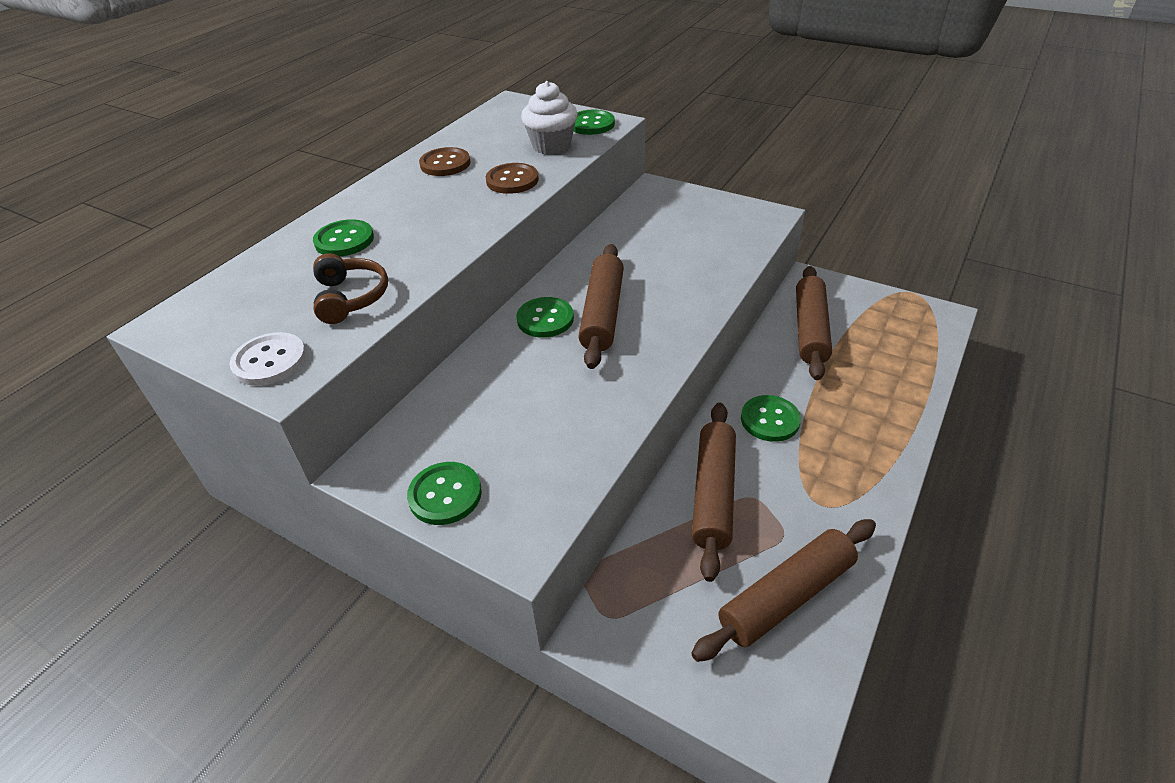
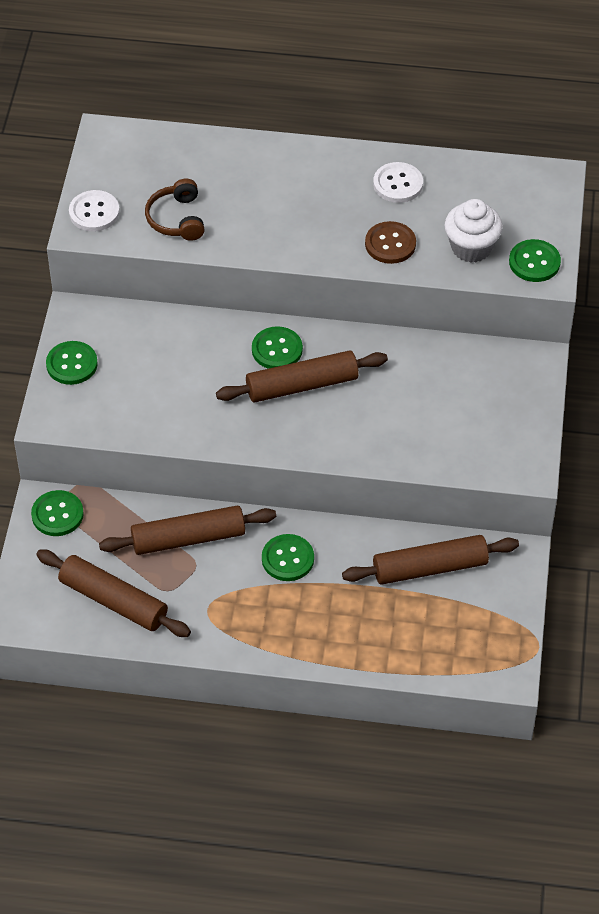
camera: 65 degrees right, 10 degrees up
(344, 240) = (246, 177): green button -> green button (57, 514)
(350, 297) = (177, 219): brown headphones -> brown headphones turned 120 degrees clockwise
(445, 164) = (398, 184): brown button -> white button

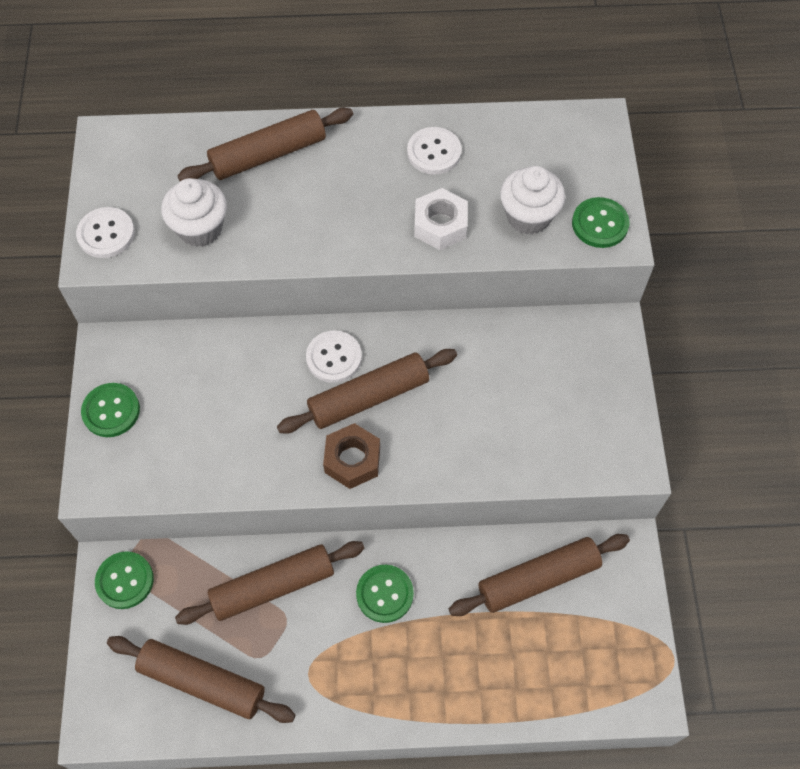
camera: 10 degrees left, 10 degrees up
(177, 219) = (200, 228): brown headphones -> white cupcake
(248, 166) = (268, 154): none -> brown rolling pin
(277, 350) = (334, 357): green button -> white button
(277, 432) = (352, 460): none -> brown nut
(390, 244) = (440, 225): brown button -> white nut

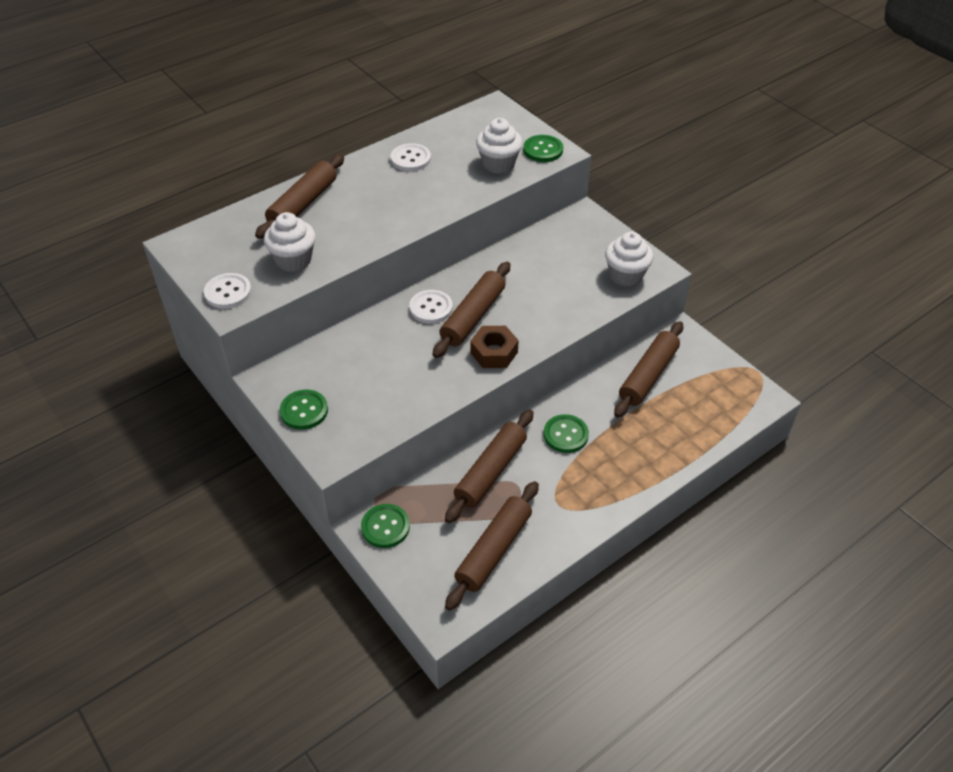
camera: 35 degrees left, 15 degrees down
(202, 681) = (493, 550): brown rolling pin -> brown rolling pin turned 45 degrees counterclockwise
(440, 225) = (450, 190): white nut -> none
(587, 447) = (626, 275): none -> white cupcake

